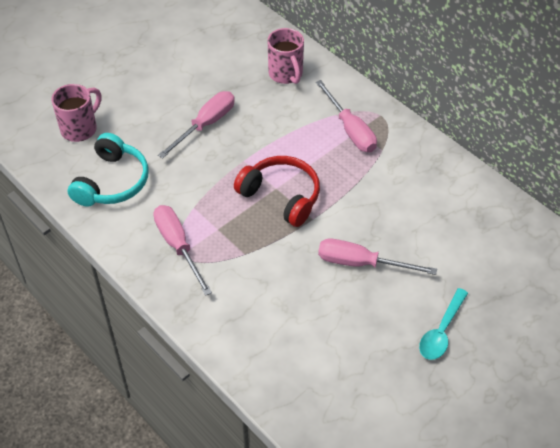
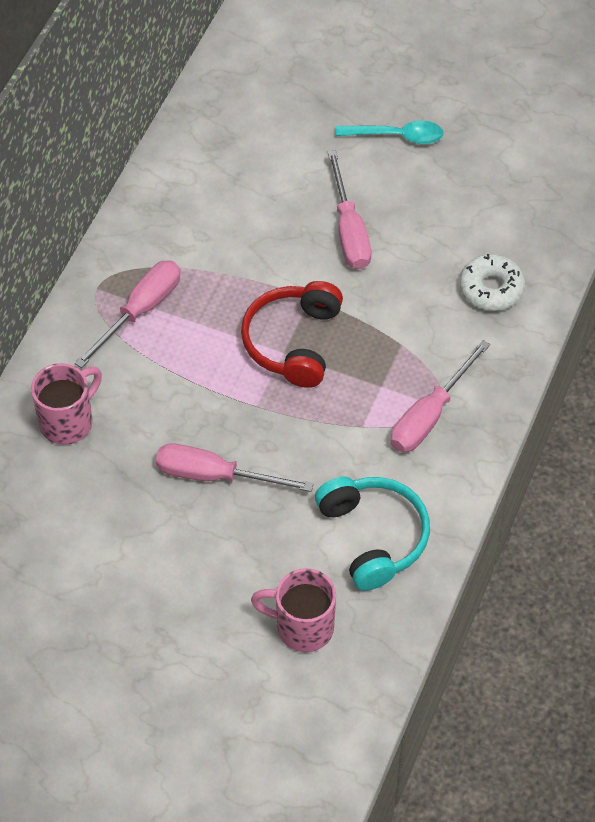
camera: 115 degrees left, 5 degrees up
(112, 182) = (373, 537): turquoise headphones -> turquoise headphones turned 75 degrees clockwise
(261, 329) = (491, 288): none -> white donut

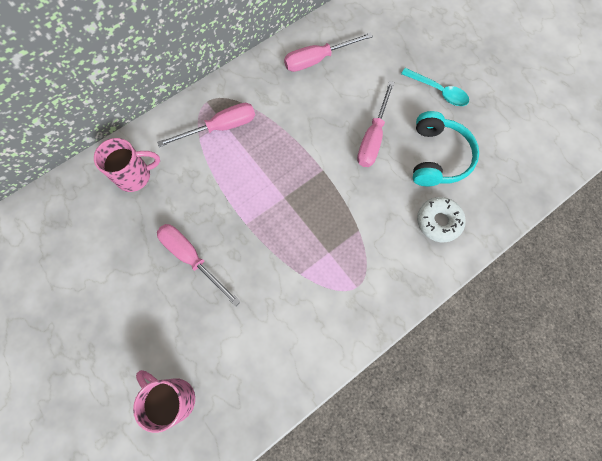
camera: 30 degrees right, 15 degrees up
(293, 342) = (294, 193): red headphones -> none
(373, 537) = (258, 358): turquoise headphones -> turquoise headphones (437, 157)
(429, 415) = (347, 290): pink screwdriver -> pink screwdriver (317, 60)

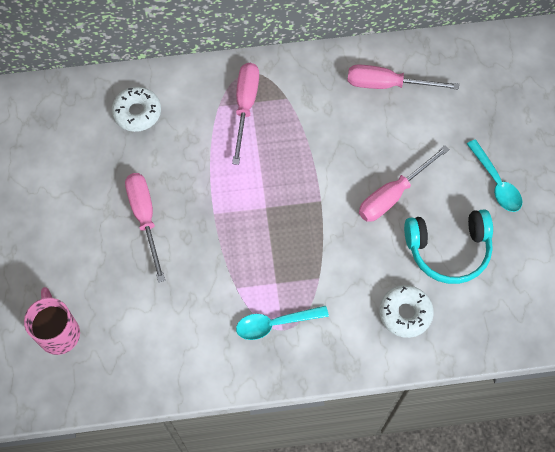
camera: 30 degrees right, 5 degrees down
(135, 176) = (137, 113): pink mug -> white donut
(220, 128) = (245, 106): pink screwdriver -> pink screwdriver turned 90 degrees counterclockwise
(348, 285) = (275, 323): none -> turquoise spoon
(437, 157) = (448, 249): turquoise headphones -> turquoise headphones turned 45 degrees clockwise

